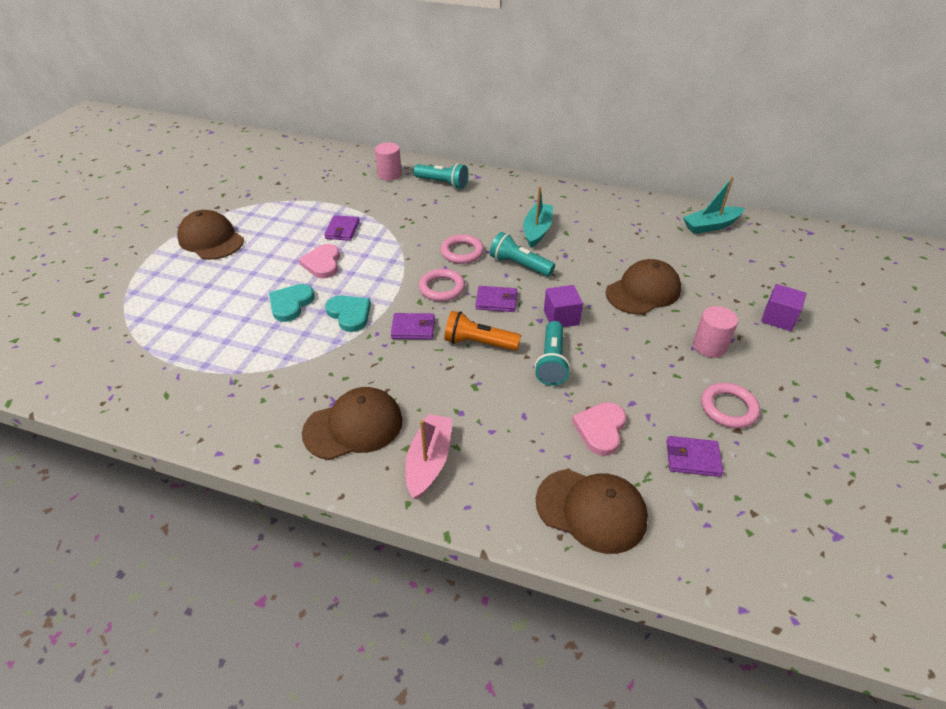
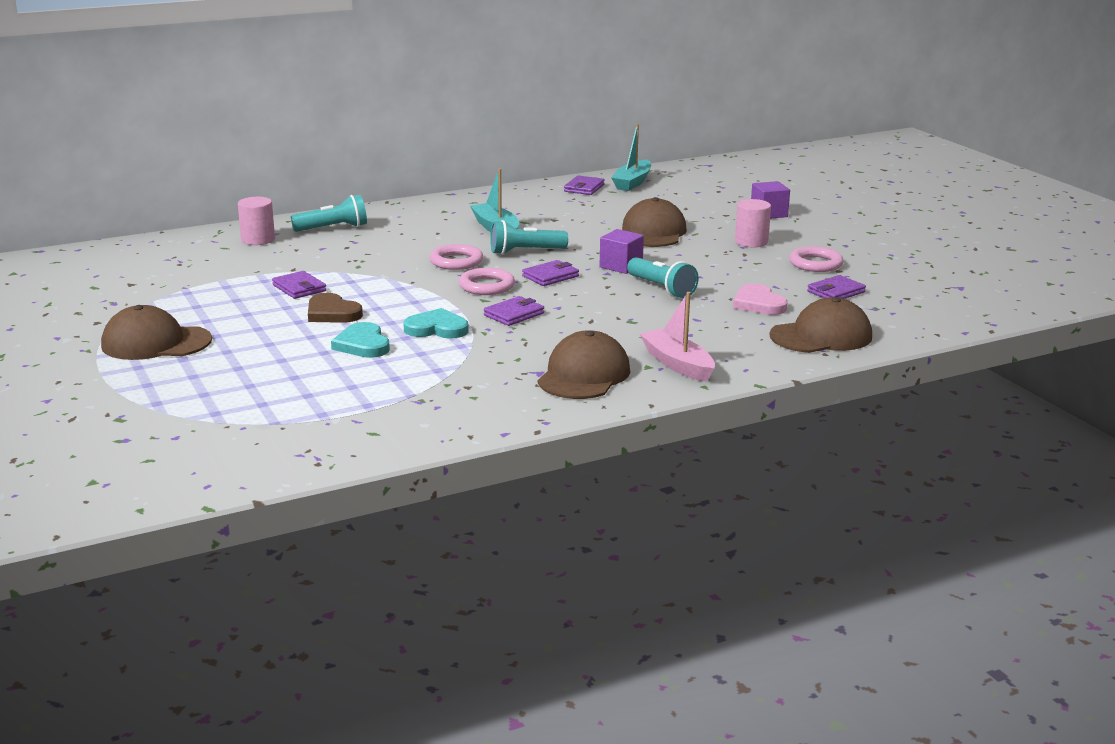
camera: 45 degrees left, 20 degrees down
(322, 263) = (332, 313): pink heart -> brown heart
(478, 343) = (586, 301): orange flashlight -> none
(663, 215) = (584, 188): none -> purple wallet

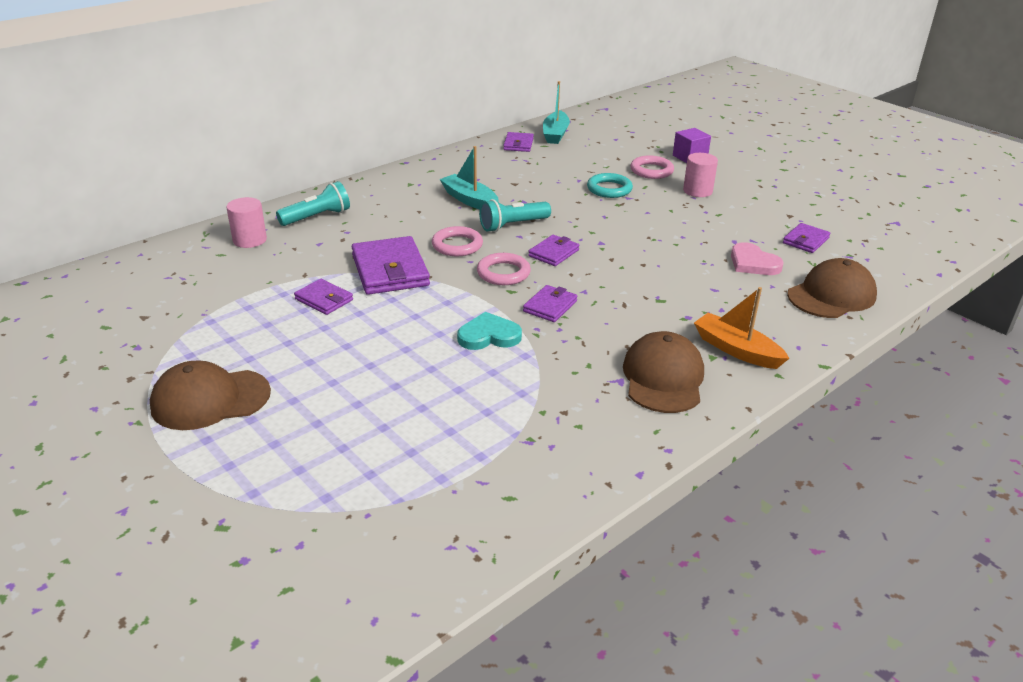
camera: 15 degrees left, 10 degrees up
(332, 313) = (375, 329): brown heart -> none
(362, 344) = (428, 369): turquoise heart -> none
(376, 273) = (390, 270): none -> purple wallet
(621, 266) = (607, 232): purple cube -> none
(653, 232) = (609, 189): brown cap -> turquoise ring
(661, 289) = (660, 256): turquoise flashlight -> none
(677, 364) = (736, 350): pink boat -> orange boat
(815, 264) = (766, 210): pink ring -> pink ring (651, 171)

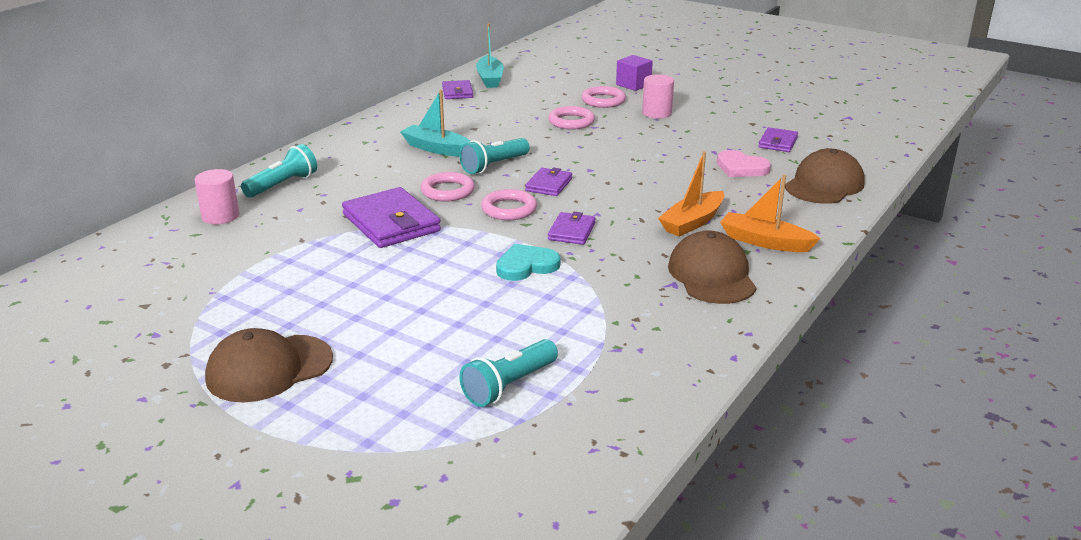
camera: 15 degrees left, 5 degrees down
(324, 299) = (337, 259): purple wallet -> none
(407, 460) = (509, 386): none -> turquoise flashlight
(609, 189) = (571, 122): turquoise ring -> pink ring
(673, 316) = (692, 222): none -> orange boat

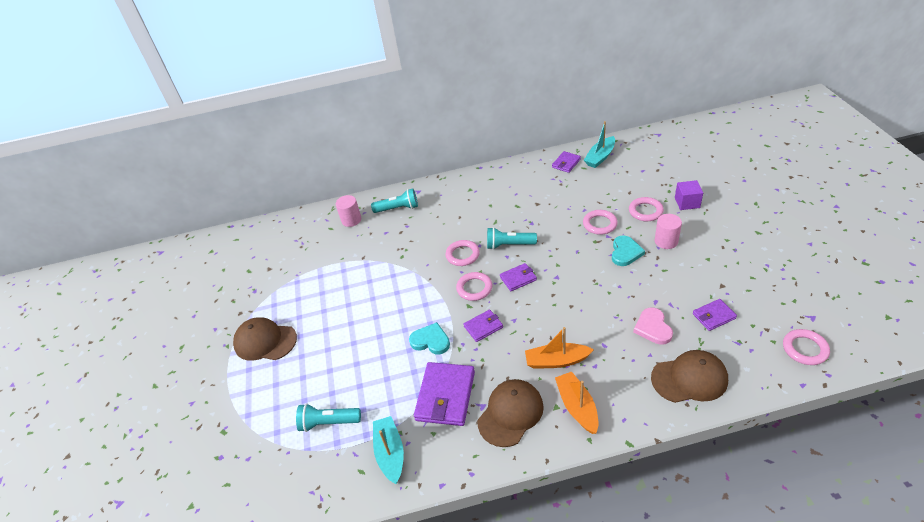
camera: 50 degrees right, 15 degrees up
(391, 223) = (410, 267): purple wallet -> purple wallet (445, 396)
(436, 149) = (497, 214): turquoise boat -> turquoise boat (390, 453)
(631, 131) = (625, 252): none -> turquoise heart
(874, 135) = (805, 349): none -> pink ring

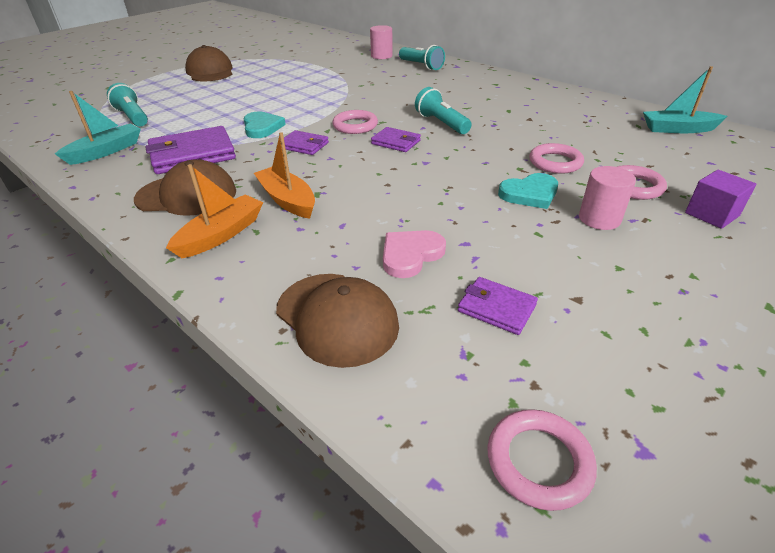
camera: 50 degrees right, 5 degrees down
(462, 255) = (396, 107): pink ring -> none
(566, 163) = (626, 114): purple wallet -> none

